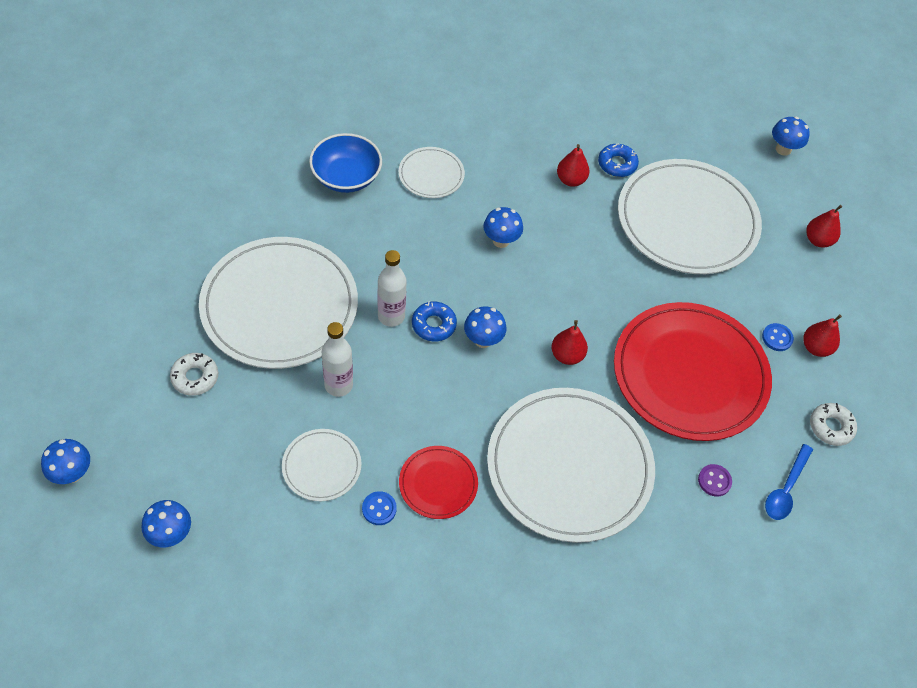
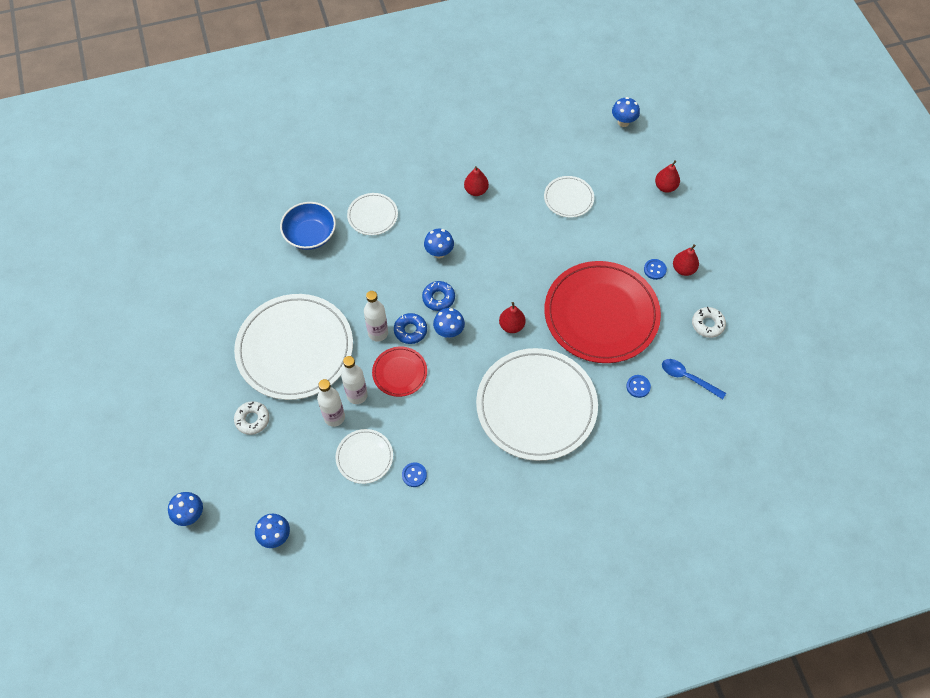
camera: 10 degrees left, 5 degrees up
(300, 404) = (334, 417): none -> white bottle
(438, 483) = (449, 445): red plate -> red plate (399, 372)
(617, 164) = (506, 168): blue donut -> blue donut (438, 298)
(687, 220) = (568, 198): white plate -> white plate, size x0.46
(714, 481) = (638, 386): purple button -> blue button
(785, 489) = (687, 378): blue spoon -> blue spoon turned 105 degrees clockwise

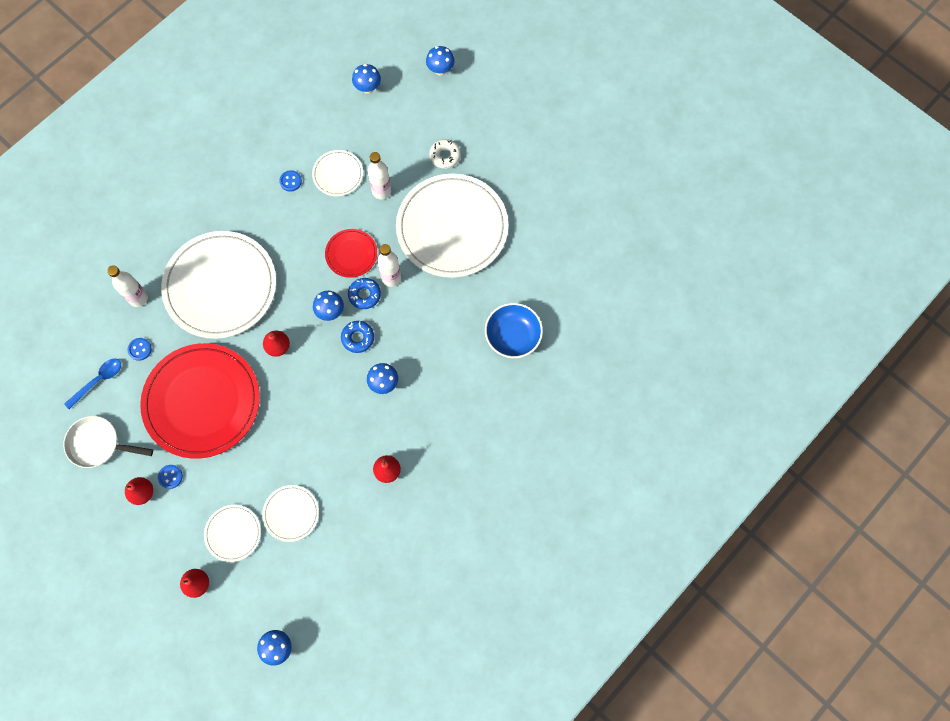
camera: 150 degrees right, 10 degrees up
(357, 395) = (375, 217): white bottle -> white bottle (138, 298)
(372, 215) = (469, 388): white plate -> white plate (233, 533)
(687, 378) = (98, 381): blue spoon -> blue spoon turned 45 degrees counterclockwise
(707, 324) = (98, 444): white donut -> white pan

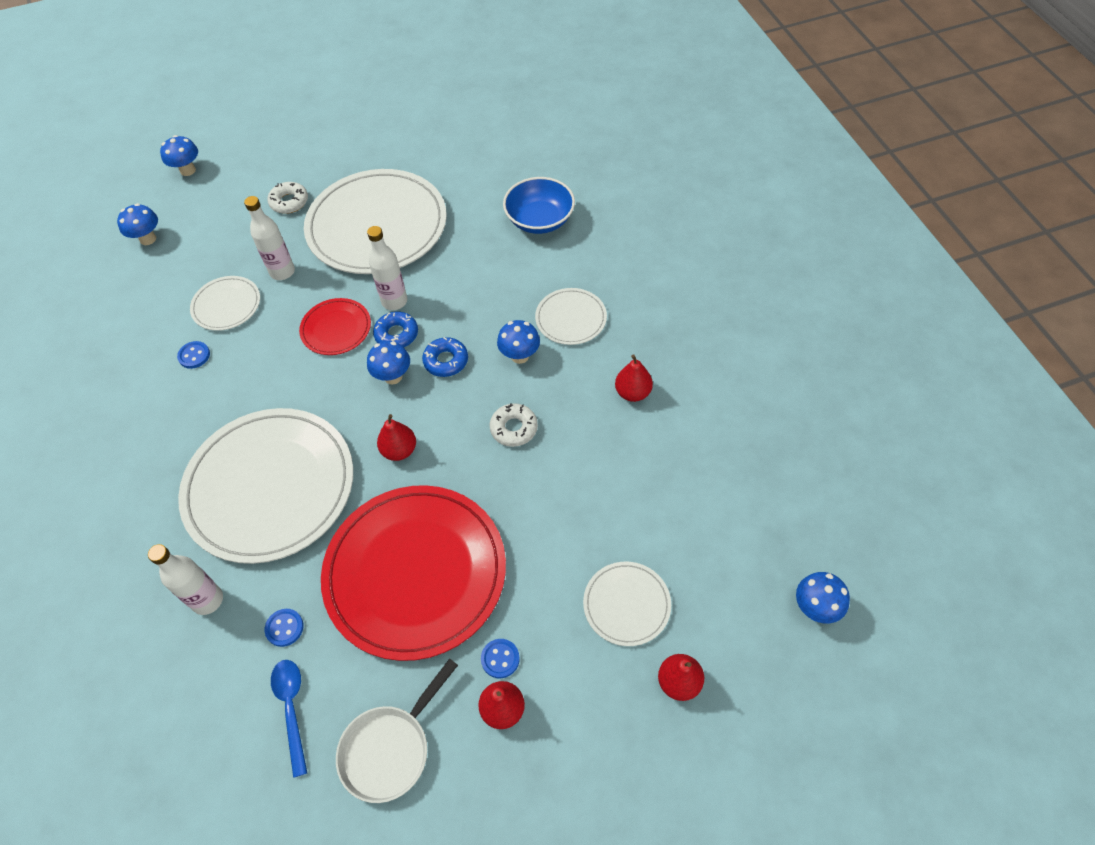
camera: 60 degrees left, 15 degrees down
(291, 513) = (634, 520): white plate -> white plate (571, 318)
(325, 408) = (514, 428): none -> white donut

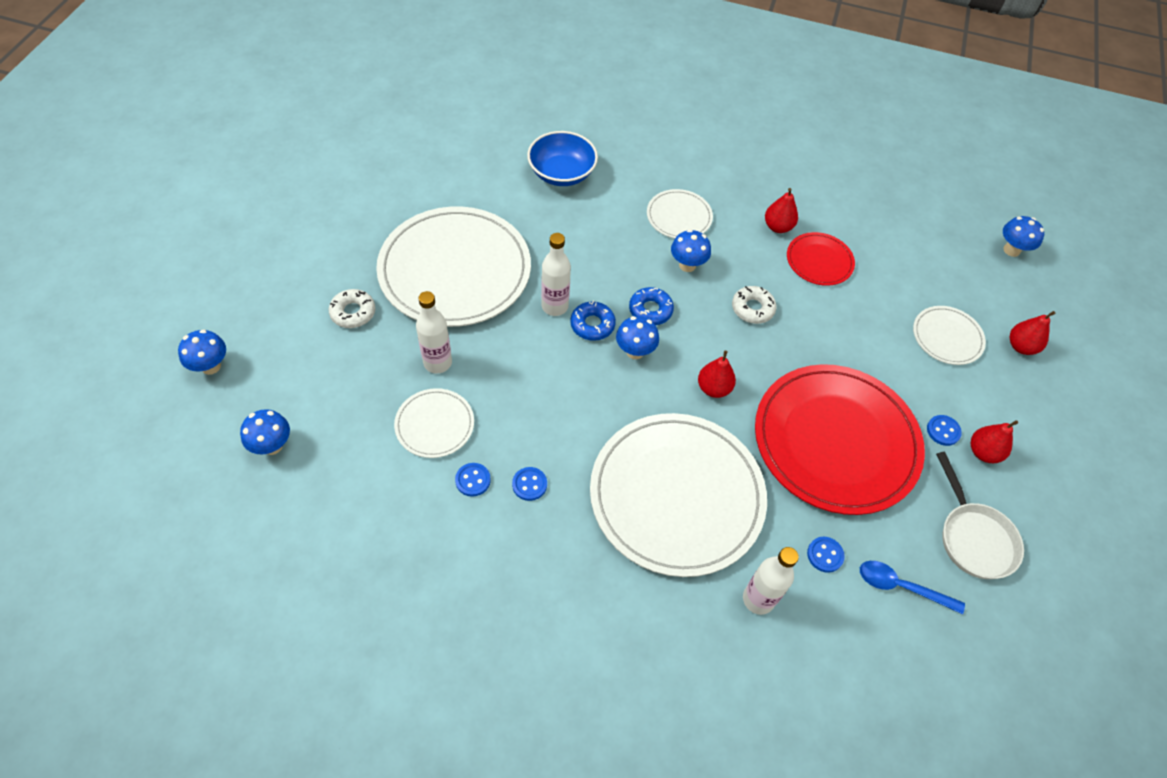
camera: 60 degrees left, 0 degrees up
(214, 389) = (529, 484): none -> blue button
(336, 329) = (545, 360): red plate -> red plate (819, 261)

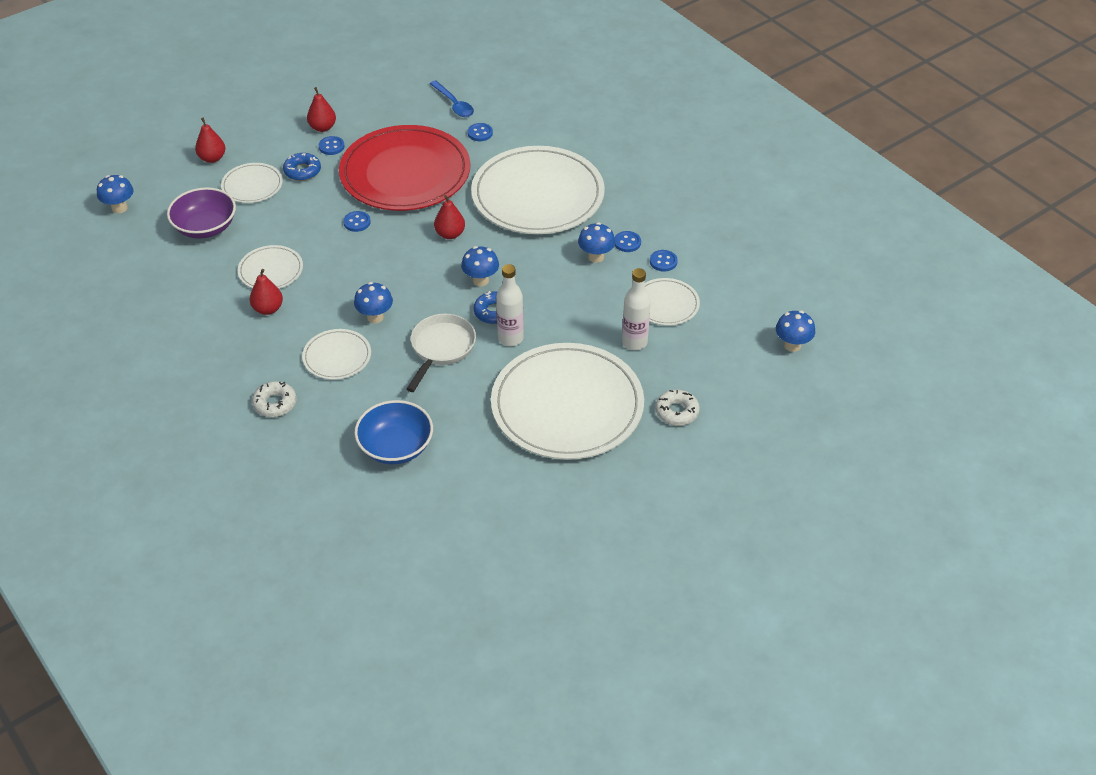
camera: 140 degrees left, 10 degrees down
(211, 366) = (816, 424): blue mushroom -> blue mushroom (596, 257)
(650, 310) = (440, 300): blue donut -> blue donut (302, 171)
(752, 308) = (363, 265): white donut -> white donut (275, 403)
(758, 599) = (540, 135): white bottle -> none
(810, 351) = (357, 222): none -> blue button
(819, 261) = (271, 270): red plate -> white plate
(923, 271) = (205, 227): none -> purple bowl
(973, 538) = (385, 101): white pan -> white pan (441, 349)

